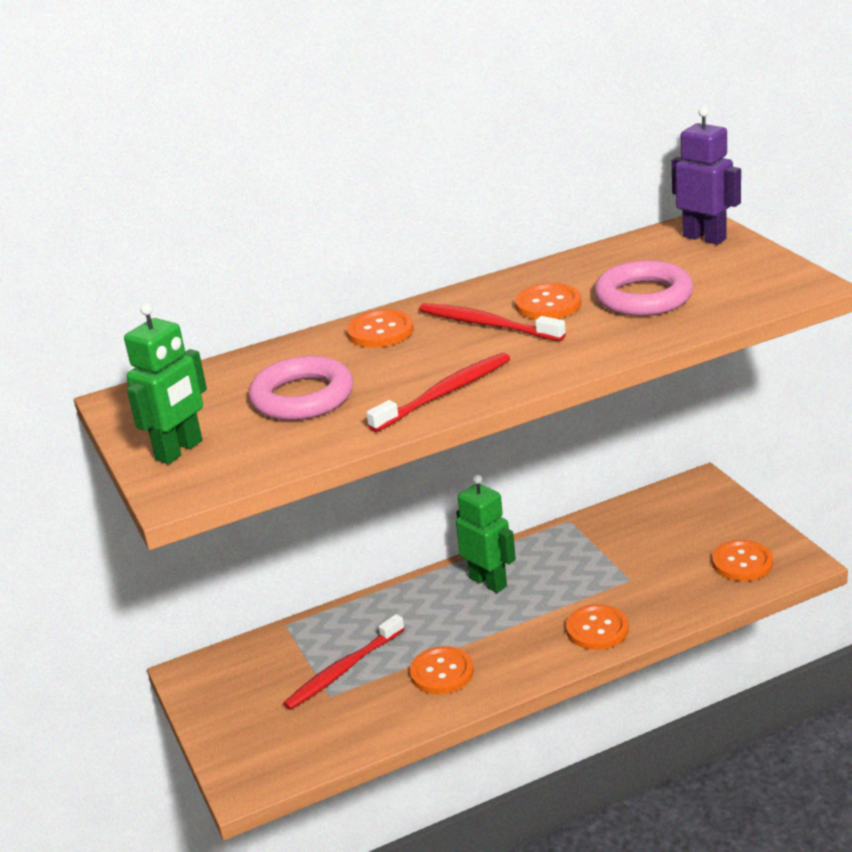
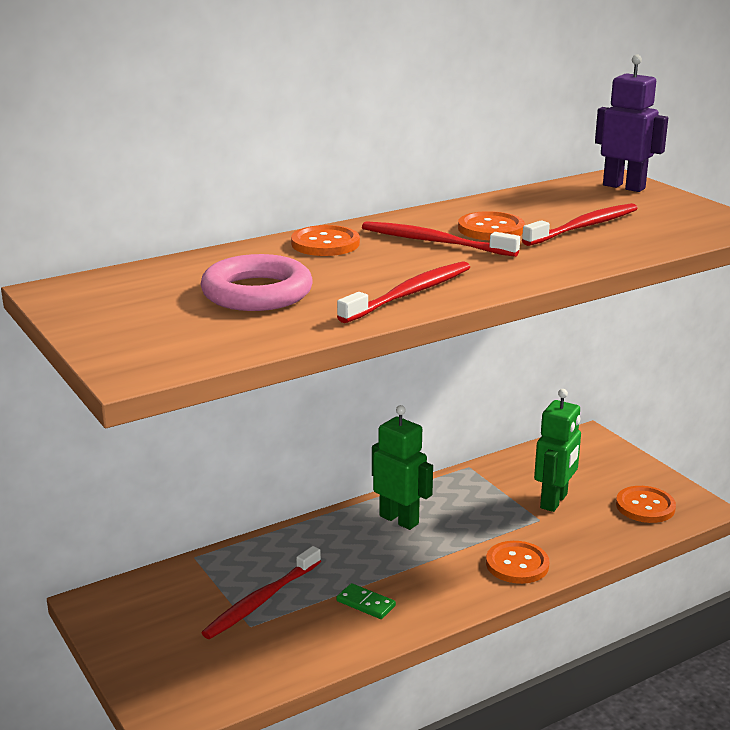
camera: 10 degrees left, 5 degrees down
(179, 450) = (130, 333): green robot -> green robot (554, 501)
(442, 672) = (365, 603): orange button -> green domino
(643, 297) = (584, 227): pink ring -> red toothbrush

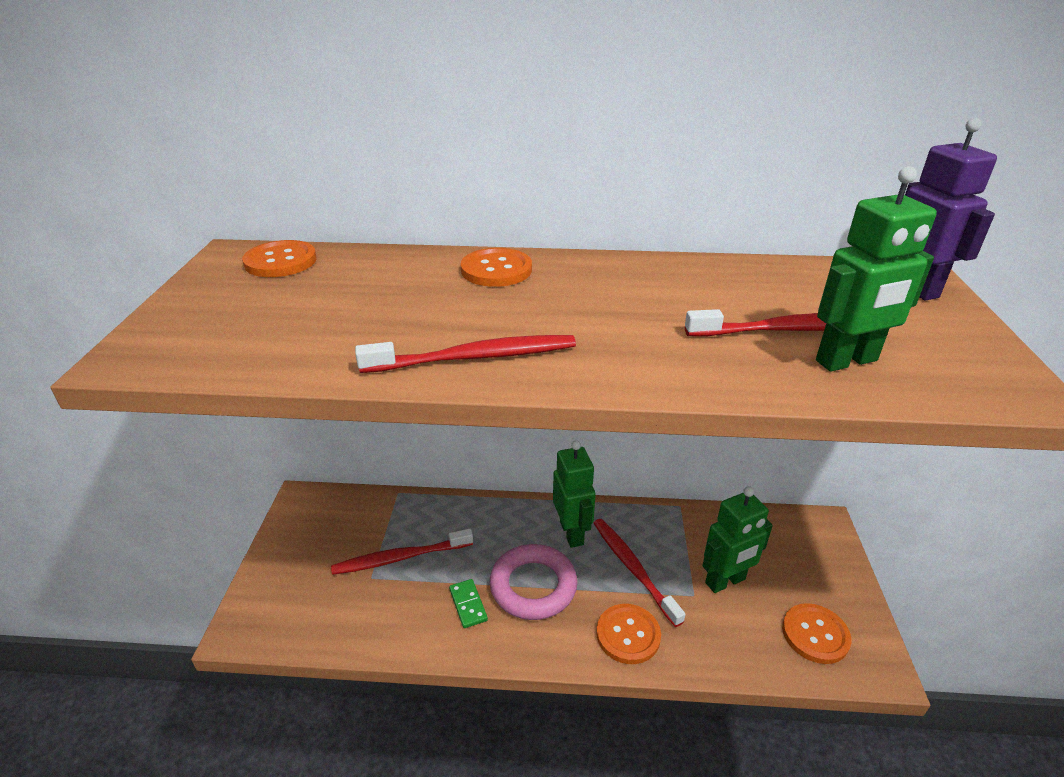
camera: 35 degrees right, 10 degrees up
(257, 293) = (354, 306): pink ring -> pink ring (533, 586)
(434, 242) = (597, 299): red toothbrush -> red toothbrush (633, 568)
(491, 229) = (678, 300): orange button -> orange button (280, 261)
(637, 234) = (847, 361): none -> green robot

